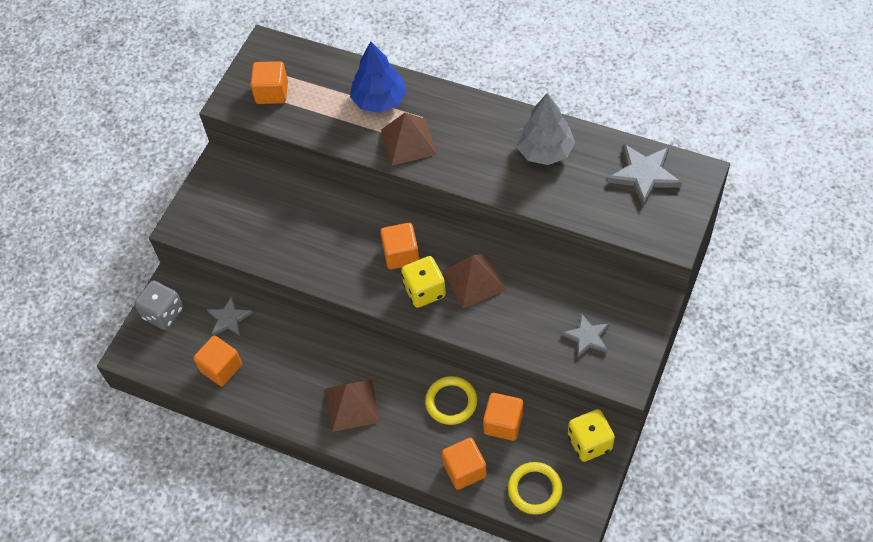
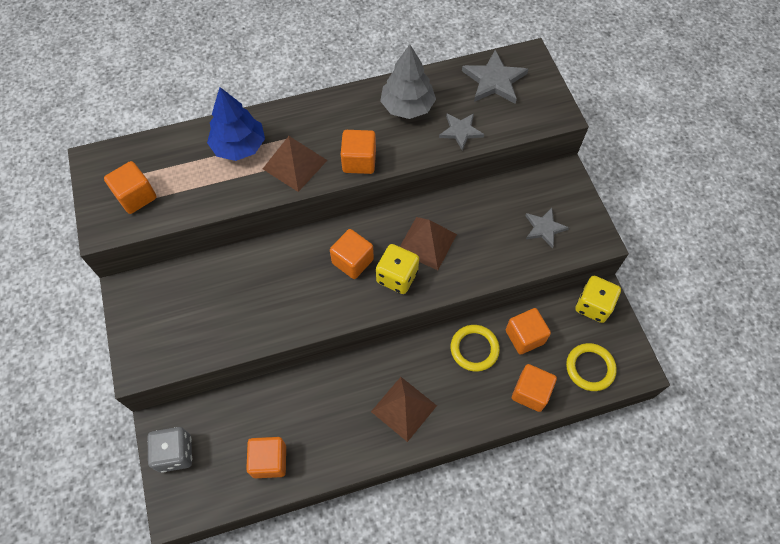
camera: 45 degrees left, 5 degrees up
(229, 318) = (239, 414): grey star -> grey star (460, 131)
(461, 171) = (359, 161): none -> orange cube

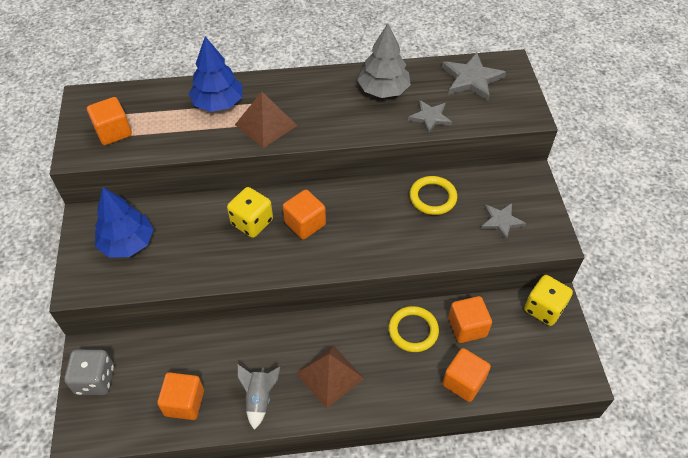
camera: 10 degrees right, 10 degrees down
(177, 312) = (127, 243): none -> blue tree
(341, 443) = (259, 398): none -> grey rocket
(359, 161) = (327, 130): orange cube -> none
(397, 276) = (345, 244): yellow dice -> yellow dice (252, 222)
(427, 243) = (381, 218): brown pyramid -> none
(590, 368) = (530, 368): yellow ring -> yellow ring (432, 197)

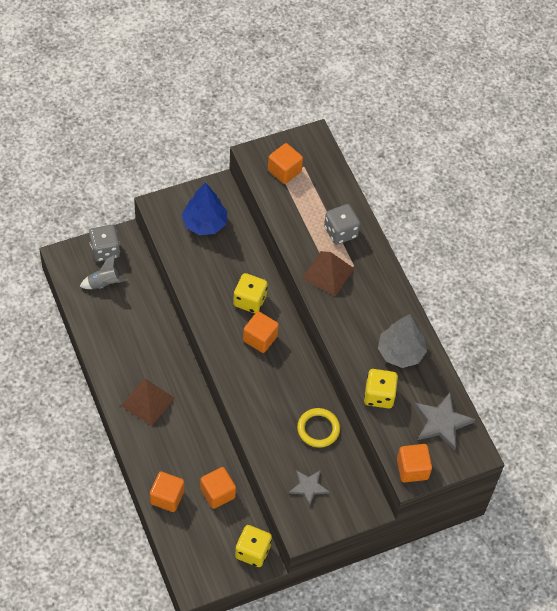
camera: 70 degrees right, 5 degrees up
(184, 403) = (102, 312): orange cube -> orange cube (412, 469)
(218, 103) = (340, 232): blue tree -> grey dice
(259, 398) = (117, 359): grey rocket -> grey rocket (104, 284)
(413, 330) = (203, 453): yellow ring -> none
(430, 117) = (379, 395): grey star -> yellow dice

